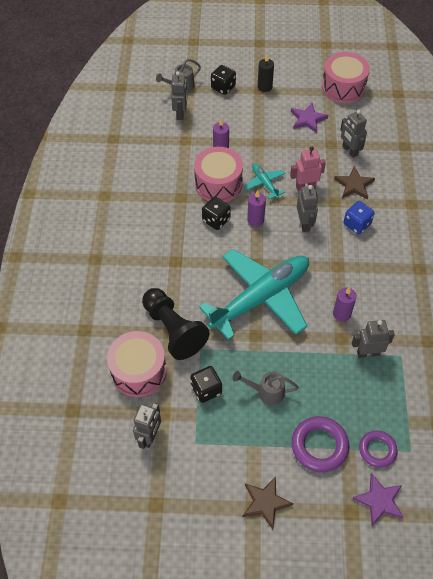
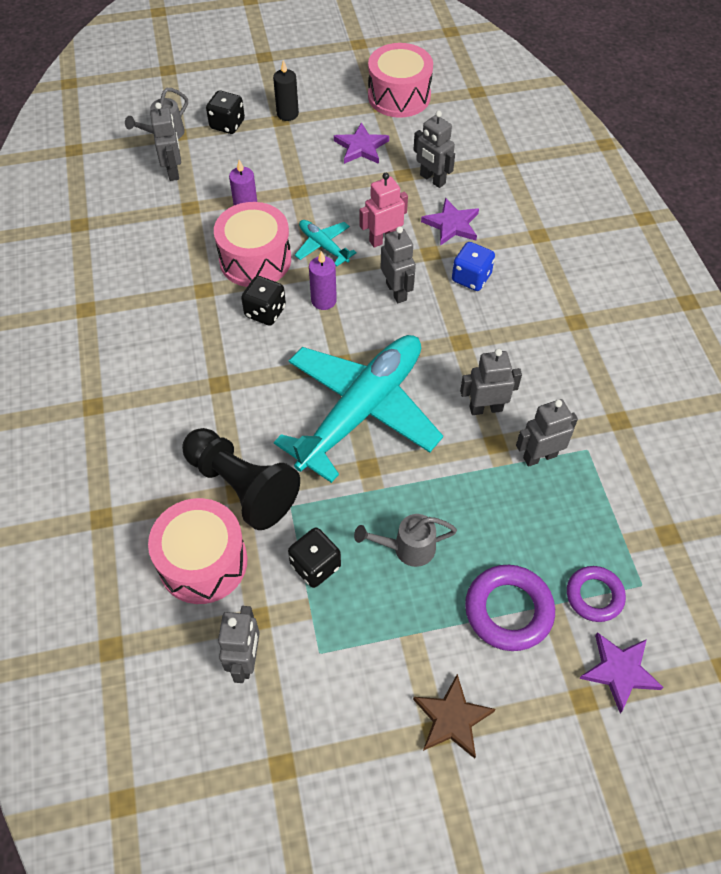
camera: 15 degrees left, 0 degrees up
(341, 314) = (485, 408): purple candle -> grey robot
(354, 185) = (452, 224): brown star -> purple star

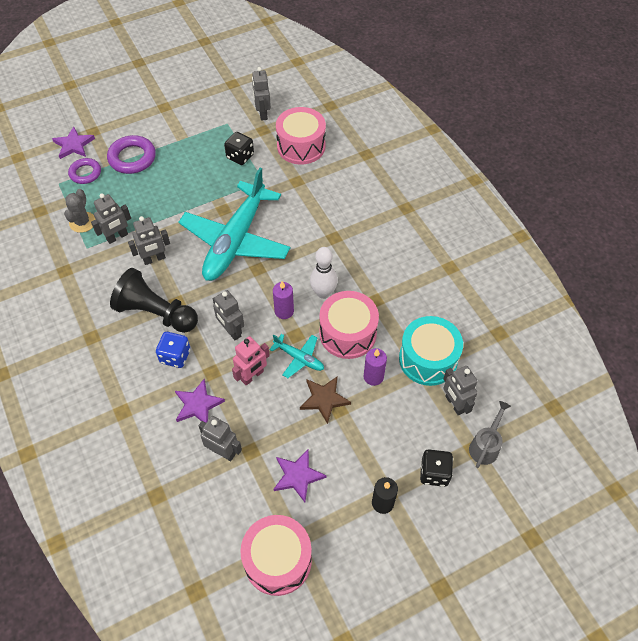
camera: 165 degrees right, 0 degrees up
(176, 215) = (428, 359): none -> turquoise drum
(242, 487) = (295, 184): black pawn -> black pawn (156, 313)
(265, 312) = (323, 293): black dice -> white bowling pin
(407, 548) = (191, 174): grey watering can -> none
(452, 718) = (157, 113): brown star -> brown star (324, 399)
(595, 495) = (82, 222): none -> grey cactus

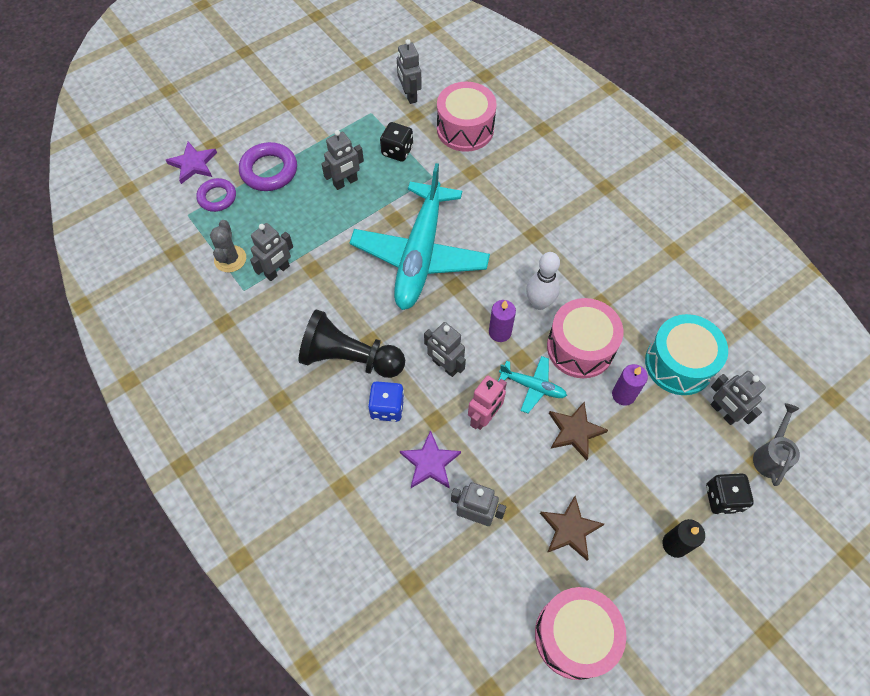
camera: 10 degrees left, 5 degrees up
(154, 259) = (329, 292): grey robot -> grey robot (345, 182)
(298, 476) = (570, 529): purple star -> brown star

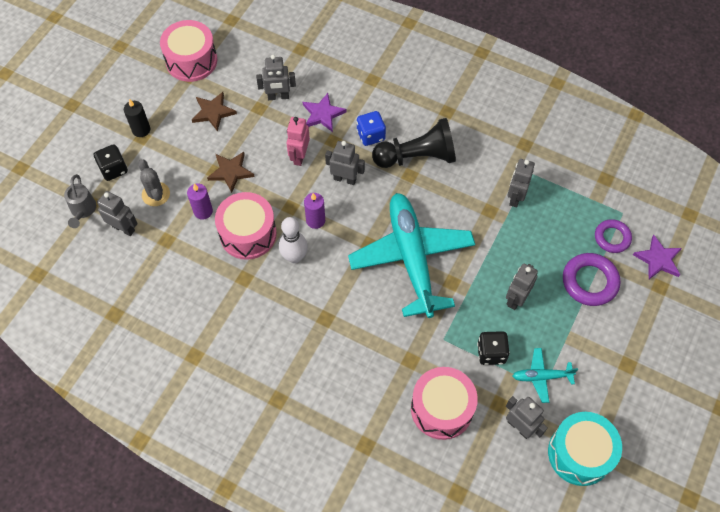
camera: 155 degrees right, 0 degrees up
(230, 259) = (558, 191): grey cactus -> grey cactus (156, 194)
(532, 386) = (273, 190): turquoise plane -> turquoise plane (541, 377)
(679, 364) = (166, 252): turquoise drum -> turquoise drum (579, 453)

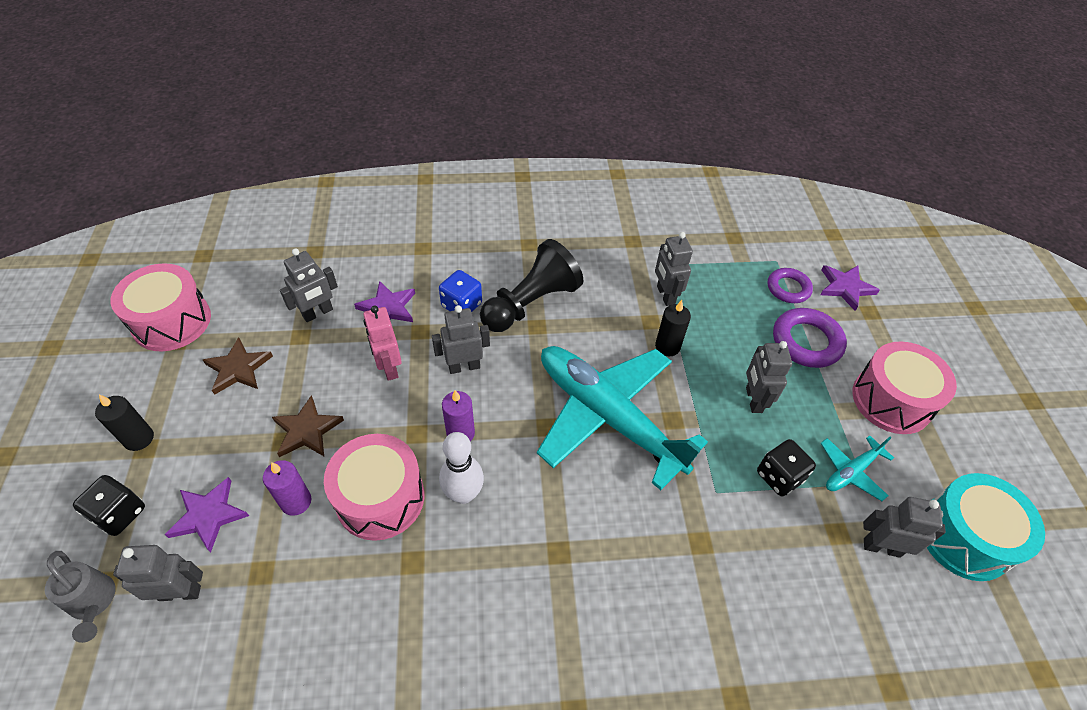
camera: 35 degrees left, 10 degrees down
(156, 194) = (208, 515): grey cactus -> purple star
(441, 409) = (784, 582): pink drum -> pink drum (891, 400)
(487, 234) = (667, 346): none -> black candle

